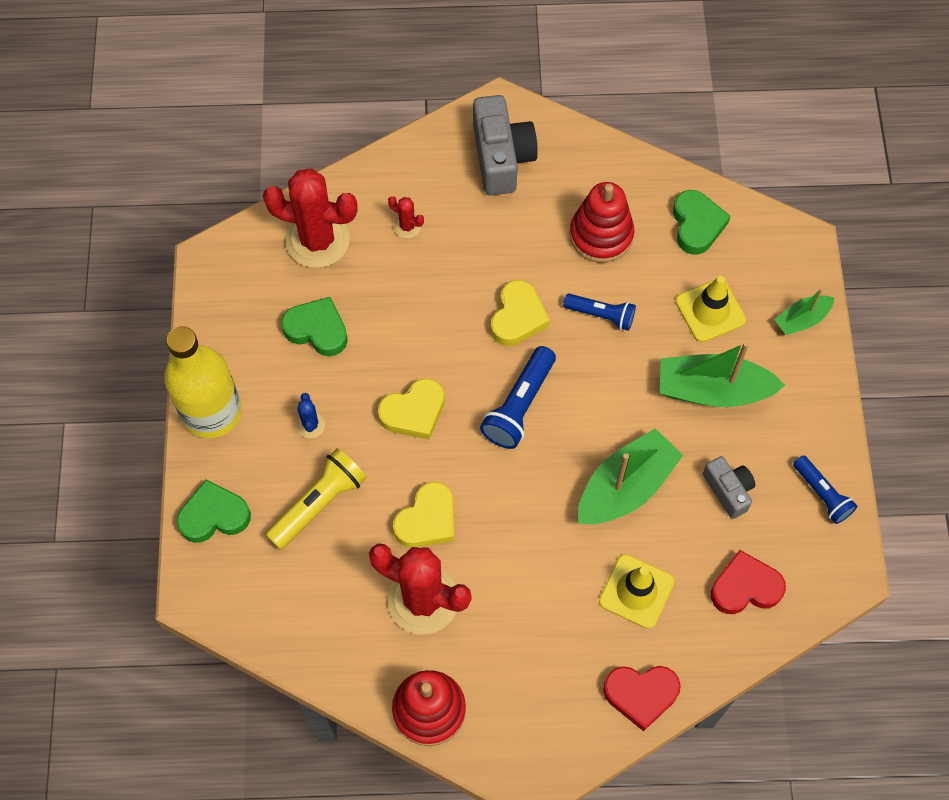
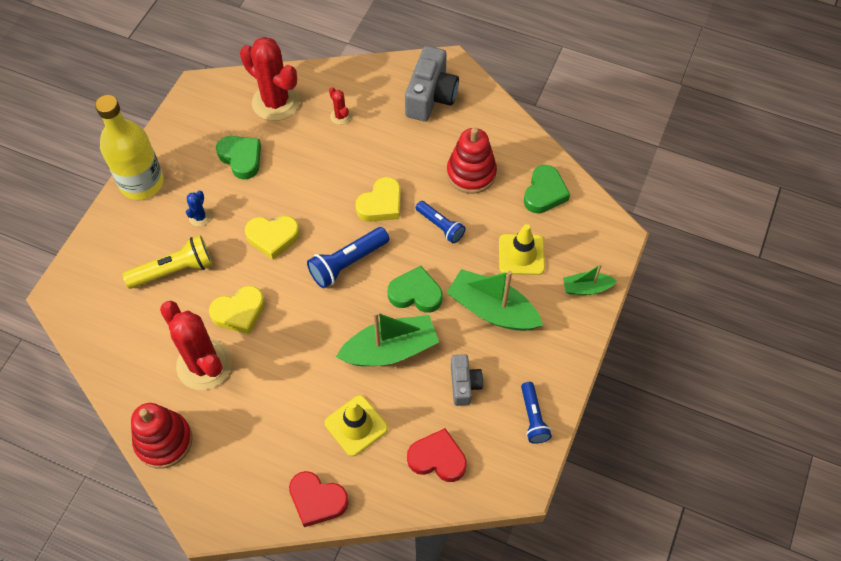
camera: 25 degrees right, 5 degrees down
(214, 515) = (102, 249): green heart -> green heart (415, 293)

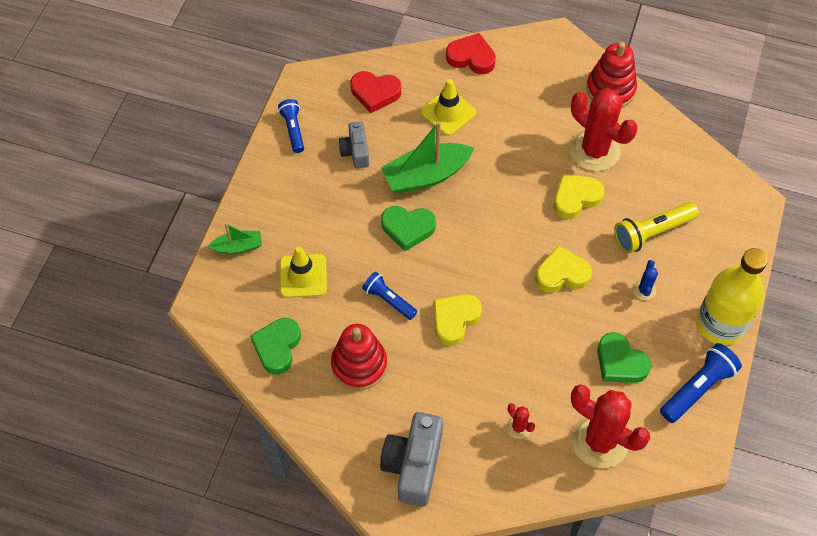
camera: 175 degrees right, 0 degrees up
(347, 263) = (480, 253): blue flashlight -> blue flashlight (698, 388)
(492, 309) = (332, 219): green boat -> none

